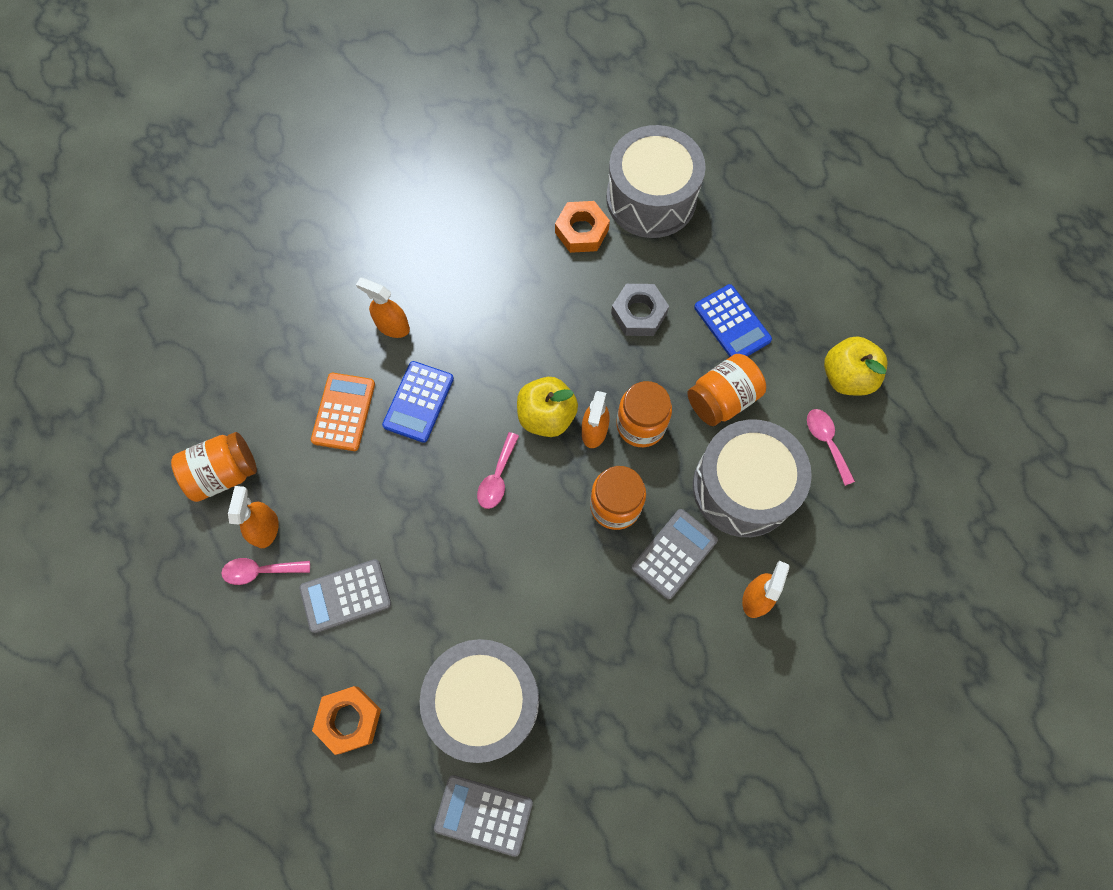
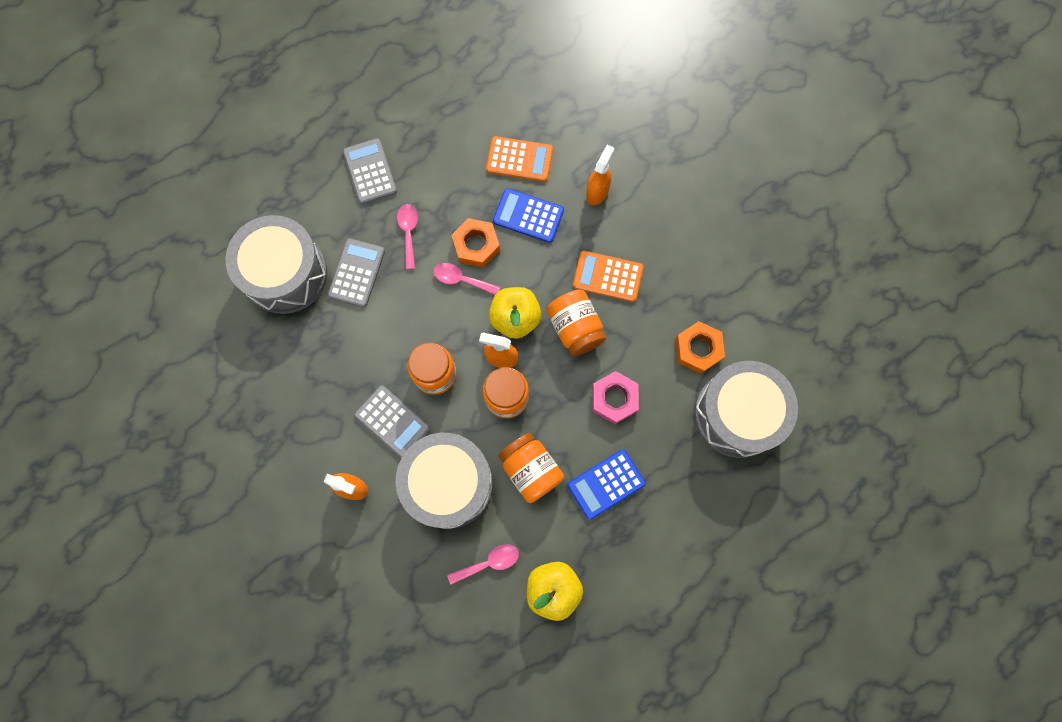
camera: 90 degrees right, 5 degrees up
(224, 473) = (469, 78): orange jar -> orange jar (575, 328)
(261, 571) = (392, 111): pink spoon -> pink spoon (408, 233)
(266, 528) = (424, 112): orange spray bottle -> none
(349, 720) = (279, 180): orange nut -> orange nut (476, 245)
(483, 815) = (206, 275): grey calculator -> grey calculator (357, 273)
(497, 317) = (607, 276): none -> orange calculator
(639, 313) = (614, 399): grey nut -> pink nut

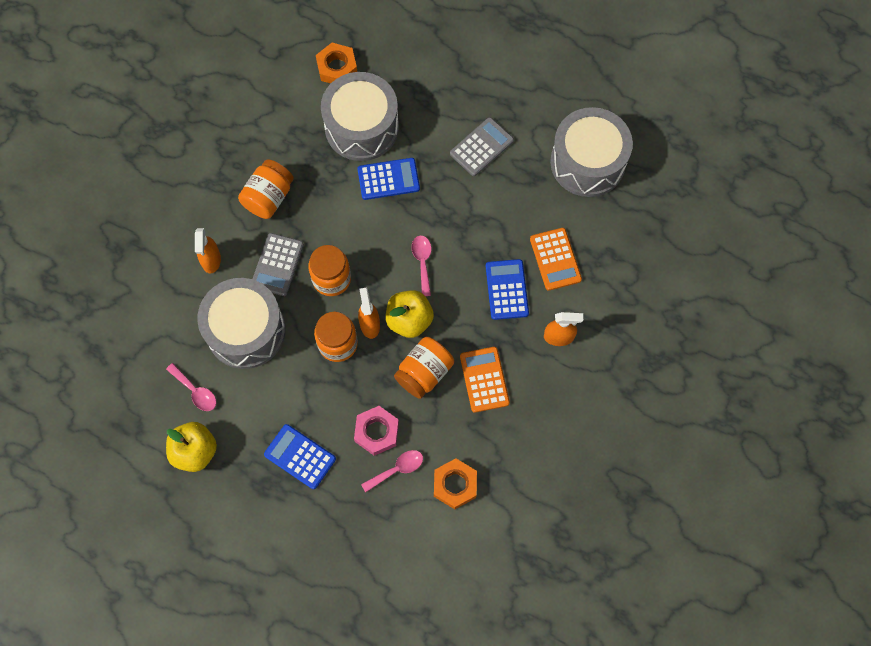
camera: 65 degrees right, 5 degrees down
(357, 273) = (388, 179): grey calculator -> blue calculator
(408, 233) = (443, 202): pink spoon -> pink spoon (397, 469)
(476, 245) = (458, 260): orange nut -> orange nut (337, 68)
(530, 470) = (285, 390): orange jar -> orange jar (268, 197)
(737, 414) = (411, 543): grey drum -> grey drum (587, 162)

